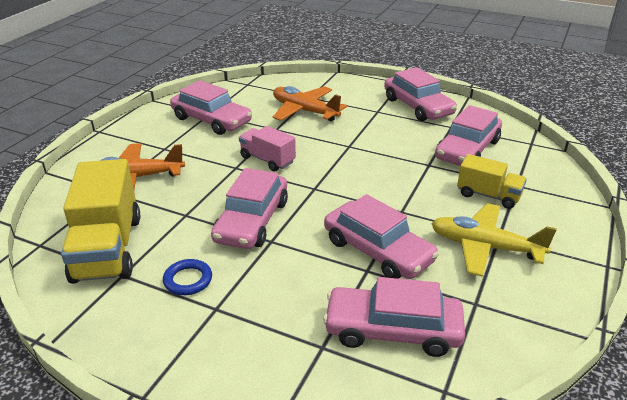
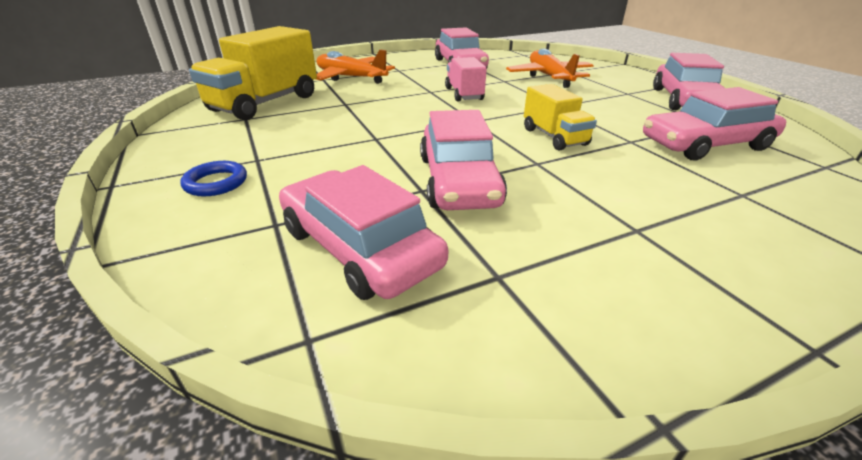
camera: 40 degrees right, 0 degrees up
(188, 280) = (274, 136): blue ring -> blue ring (216, 183)
(252, 221) = (384, 122): pink car -> none
(485, 247) = (600, 230): yellow plane -> none
(488, 195) = (679, 188): yellow truck -> yellow truck (554, 137)

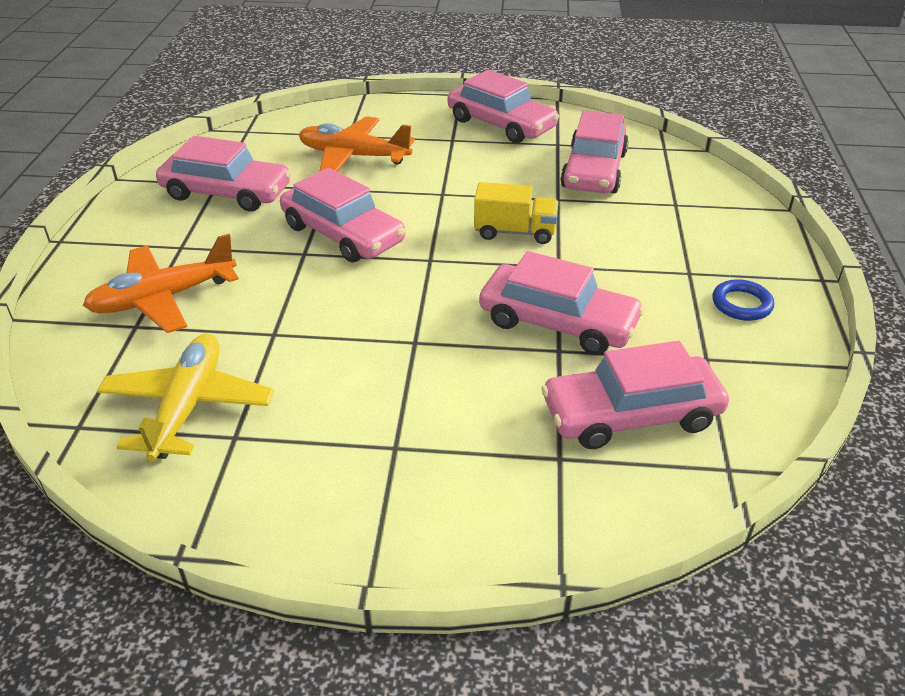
camera: 60 degrees left, 5 degrees up
(216, 183) = (435, 489): blue ring -> blue ring (741, 304)
(265, 103) = (188, 406): yellow truck -> yellow plane
(464, 94) = (343, 234): pink truck -> pink car

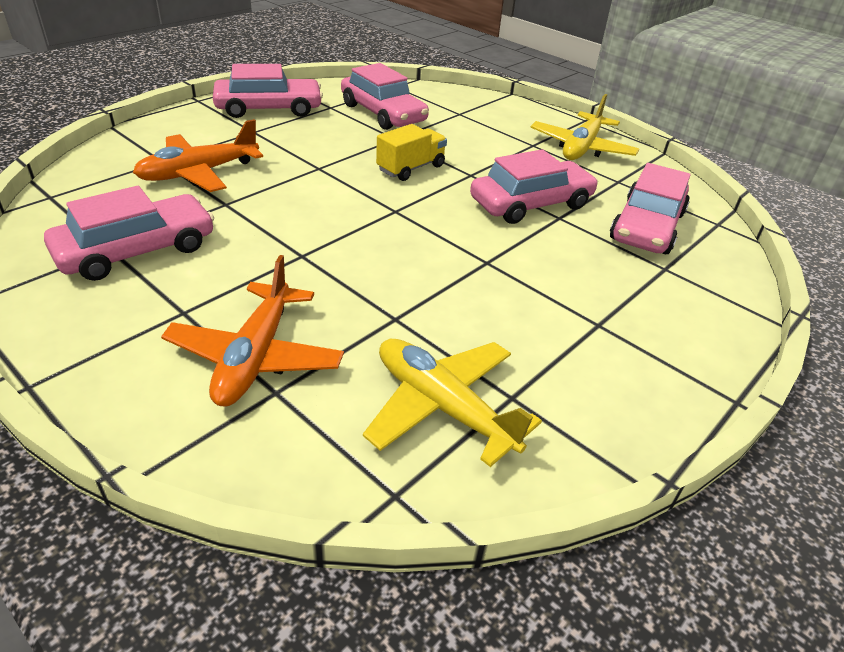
camera: 55 degrees left, 0 degrees up
(343, 234) = (304, 227): pink car -> none
(741, 304) = (581, 148): blue ring -> yellow plane

